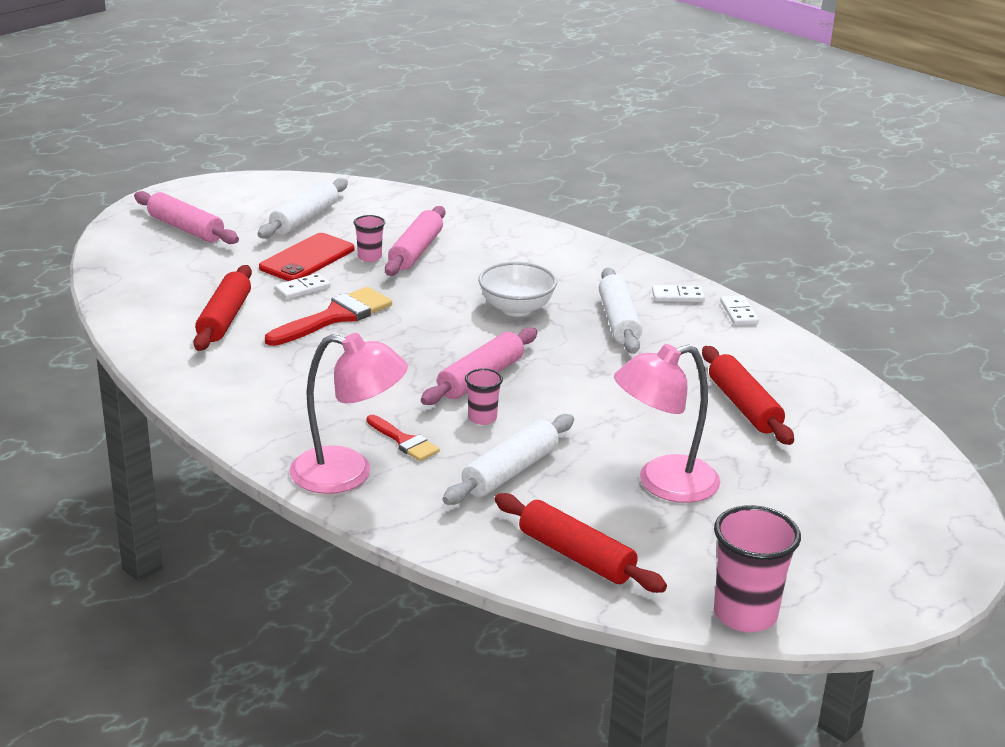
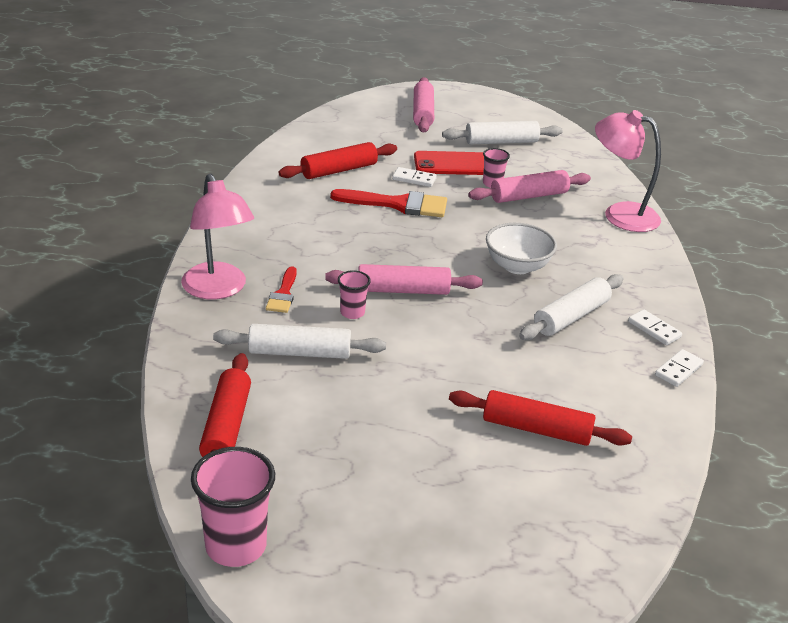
camera: 50 degrees right, 5 degrees up
(663, 484) = (369, 430): pink lamp -> pink lamp (620, 214)
(743, 406) = (536, 429): red rolling pin -> red rolling pin turned 75 degrees clockwise

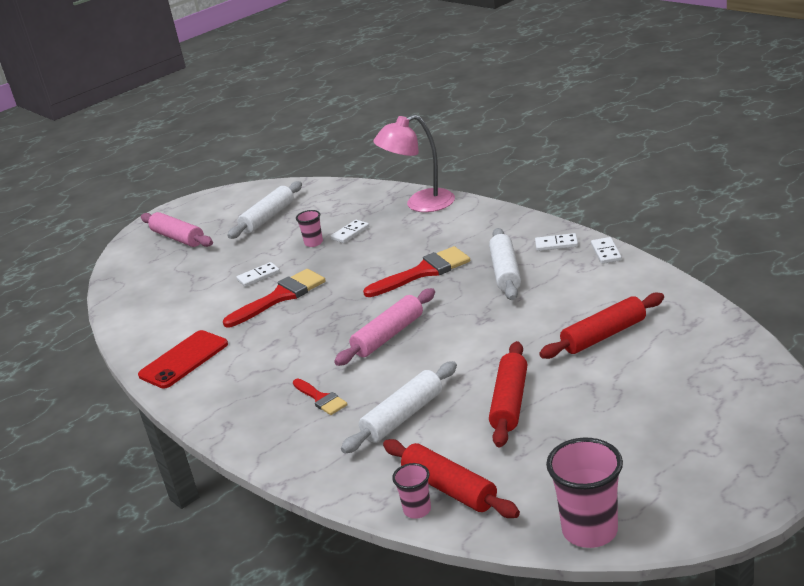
camera: 40 degrees left, 5 degrees down
(218, 289) = (272, 433): pink lamp -> none
(339, 170) = (195, 309): red rolling pin -> red rolling pin (509, 402)
(352, 313) = (386, 371): pink cup -> pink cup (417, 510)
(454, 164) = (265, 250): red phone -> red phone (184, 360)
(517, 266) = (424, 272): white bowl -> red brush
(529, 196) = (350, 233): pink rolling pin -> white domino

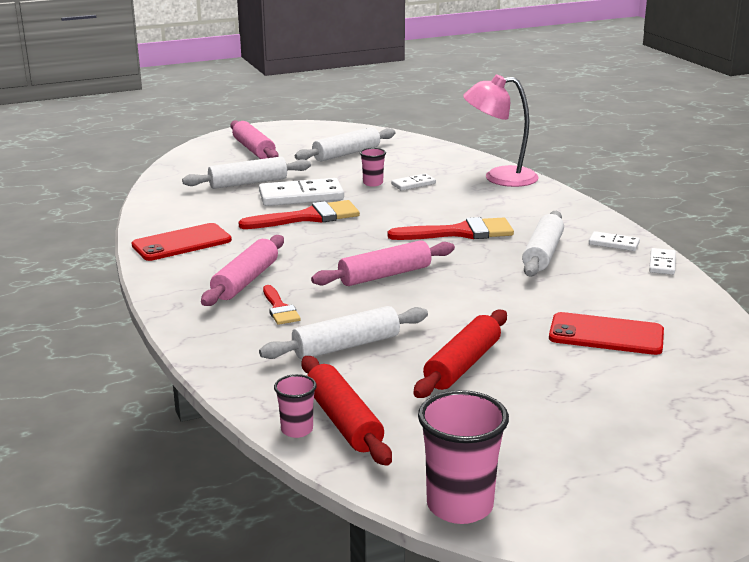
camera: 15 degrees right, 5 degrees down
(199, 276) = (248, 183): none -> white rolling pin
(258, 276) = (301, 196): white domino -> white domino, size x1.92
(271, 380) = (246, 281): none -> pink rolling pin
(603, 335) = (606, 335): red rolling pin -> red phone

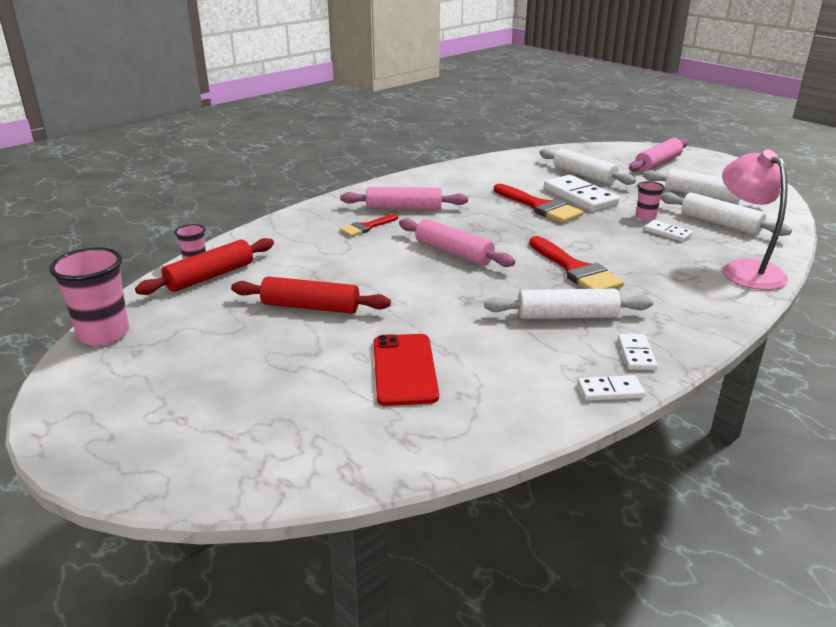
camera: 70 degrees right, 5 degrees up
(182, 243) = (450, 178): red phone -> none
(346, 346) = (321, 259): white rolling pin -> white rolling pin (720, 223)

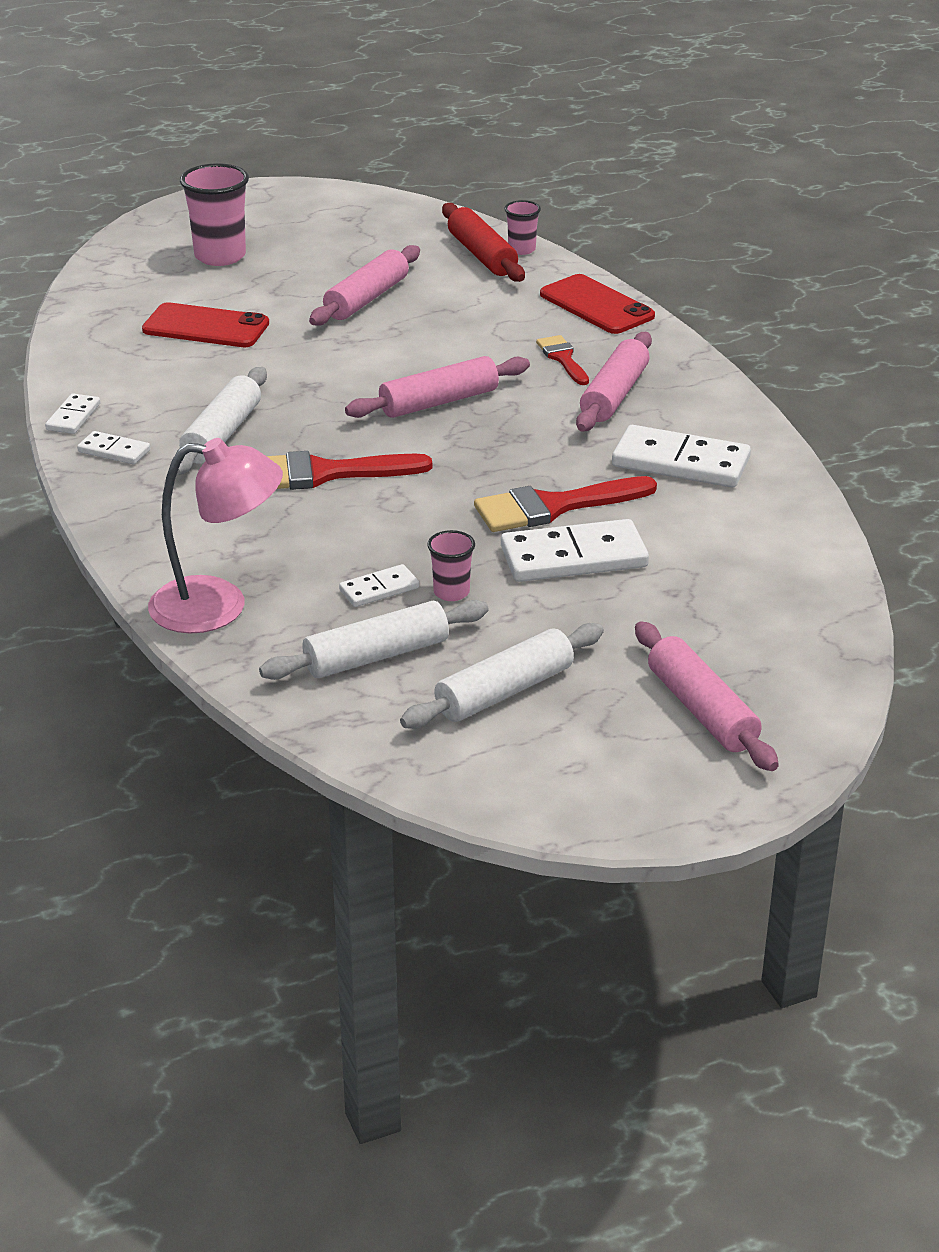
camera: 110 degrees right, 5 degrees up
(104, 334) = (393, 205): pink cup -> pink cup (220, 256)
(284, 228) = (596, 305): none -> red phone
(310, 307) = (367, 299): red rolling pin -> pink rolling pin
(465, 186) = (680, 463): none -> white domino
(584, 175) = (676, 595): white rolling pin -> none

